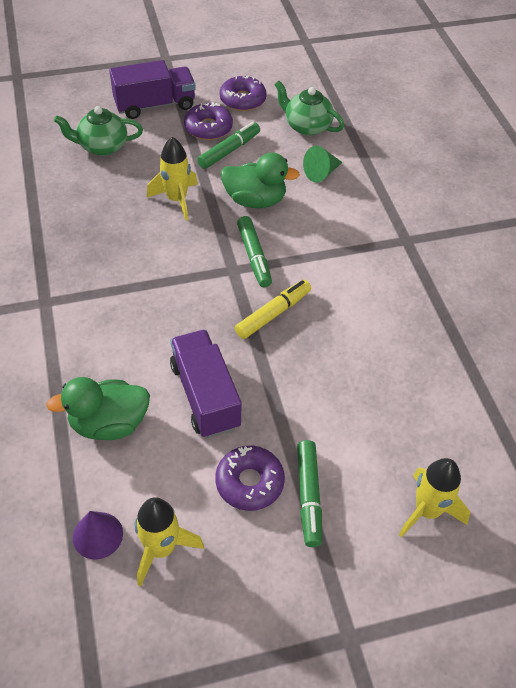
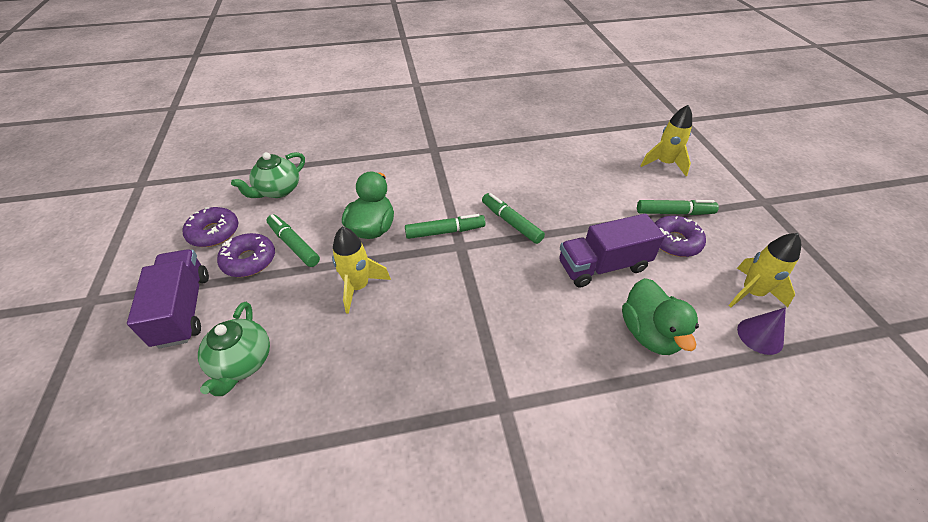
camera: 85 degrees left, 5 degrees down
(273, 314) = (511, 223): yellow marker -> green marker
(321, 173) = (346, 186): green cone -> none

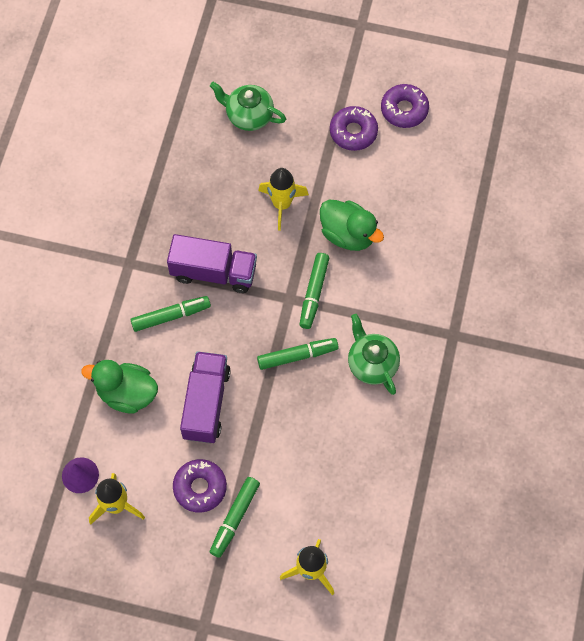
camera: 115 degrees right, 20 degrees up
(183, 309) = (319, 83): purple truck -> purple truck (213, 272)
(278, 190) = (445, 168): green teapot -> green teapot (372, 363)
(294, 245) = (357, 168): green marker -> green marker (171, 316)

